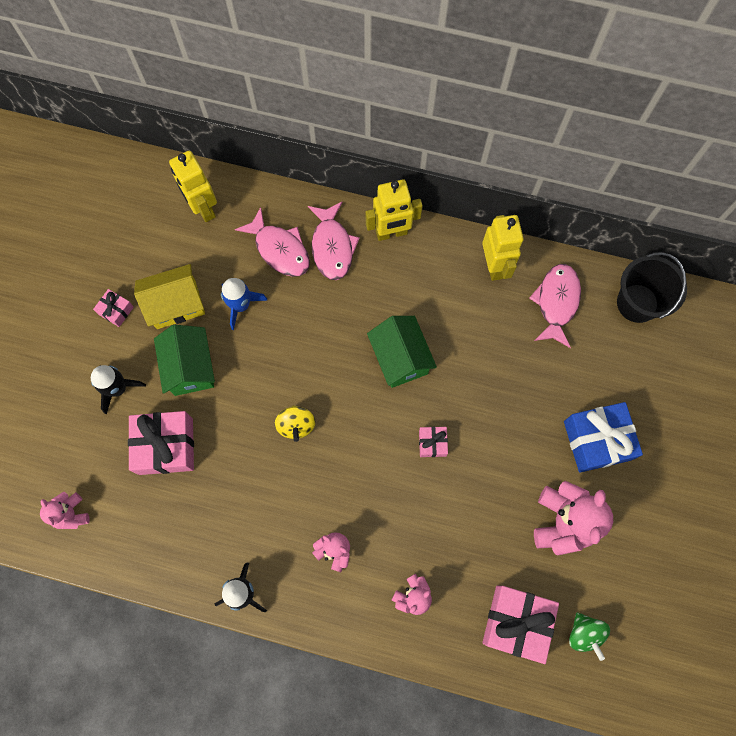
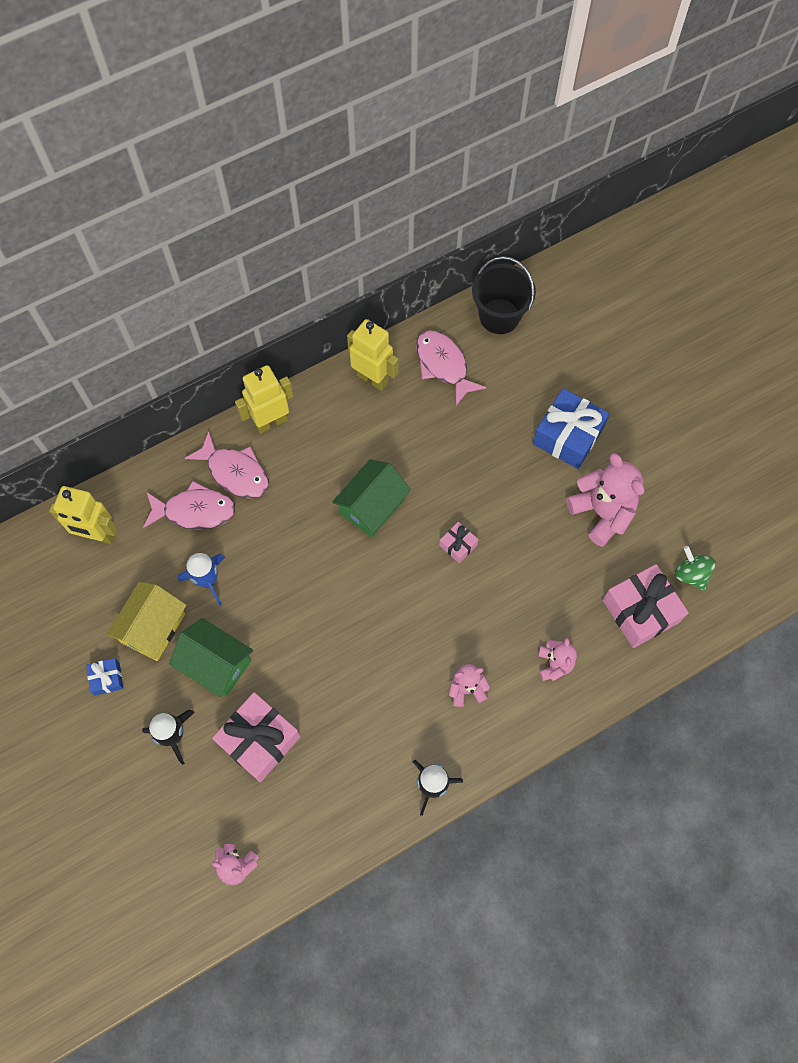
camera: 45 degrees left, 5 degrees down
(116, 310) = (107, 678): pink gift -> blue gift
(296, 425) = (345, 628): yellow spinning top -> none
(391, 233) = (271, 422): yellow robot -> yellow robot turned 150 degrees counterclockwise
(400, 358) = (372, 507): green house -> green house turned 75 degrees counterclockwise
(584, 634) = (690, 574): green spinning top -> green spinning top turned 150 degrees counterclockwise

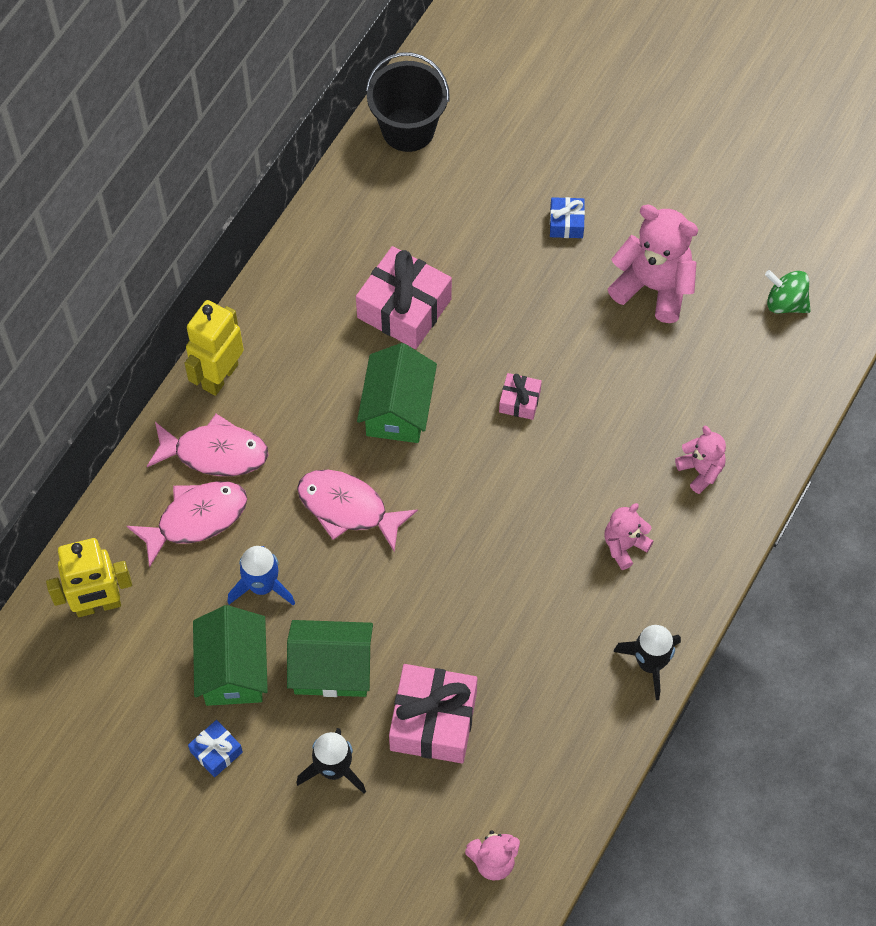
camera: 30 degrees left, 5 degrees down
(153, 628) = (233, 670): yellow house -> green house
(372, 378) = (307, 269): yellow robot -> none
(443, 365) = (379, 215): pink fish -> pink fish (348, 508)
(568, 436) = (566, 223): blue gift -> blue gift, size x0.49
(640, 611) = (757, 368): pink gift -> pink gift (404, 308)

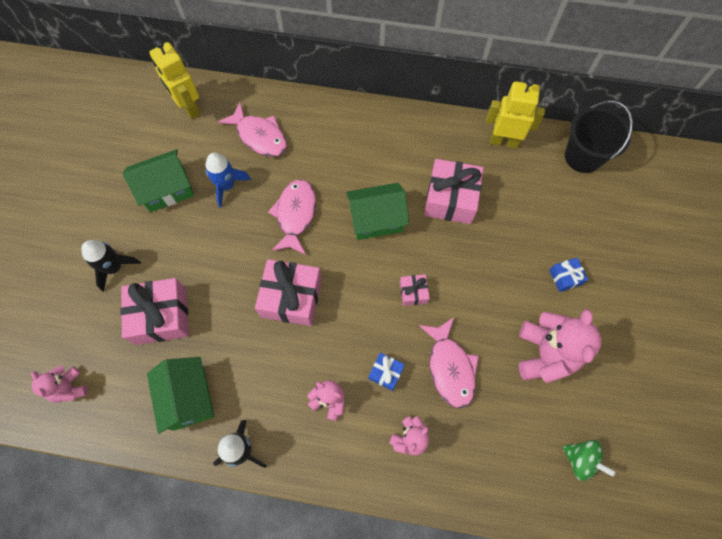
camera: 70 degrees right, 5 degrees up
(215, 453) = (306, 131): pink fish -> pink fish (450, 367)
(216, 752) = (111, 199): blue gift -> blue gift (386, 373)
(219, 376) = (358, 116): yellow robot -> yellow robot (503, 141)
(332, 669) = (182, 243): green house -> green house (189, 398)
(470, 549) = (291, 298): none -> pink gift
(785, 303) = (580, 460): green spinning top -> green spinning top turned 120 degrees clockwise

